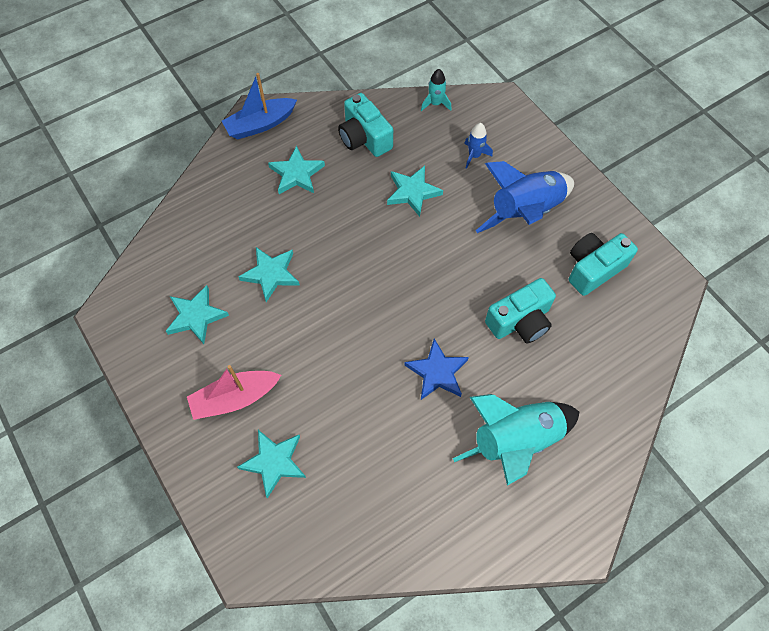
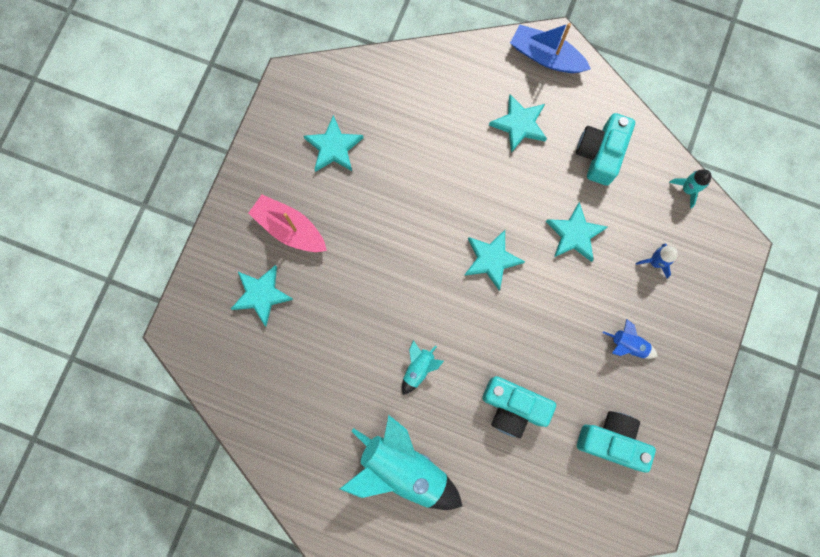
camera: 55 degrees right, 15 degrees up
(271, 274) = (410, 176): turquoise star -> turquoise star (491, 259)
(437, 372) = (418, 368): blue star -> turquoise rocket
(525, 212) = (627, 345): blue rocket -> blue rocket, size x0.46

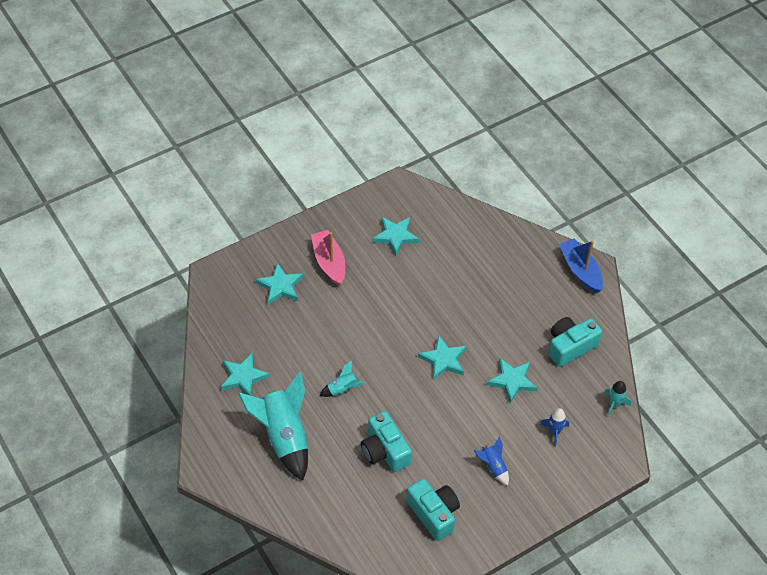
camera: 35 degrees right, 25 degrees down
(519, 124) = (528, 297): turquoise star -> turquoise star (243, 377)

